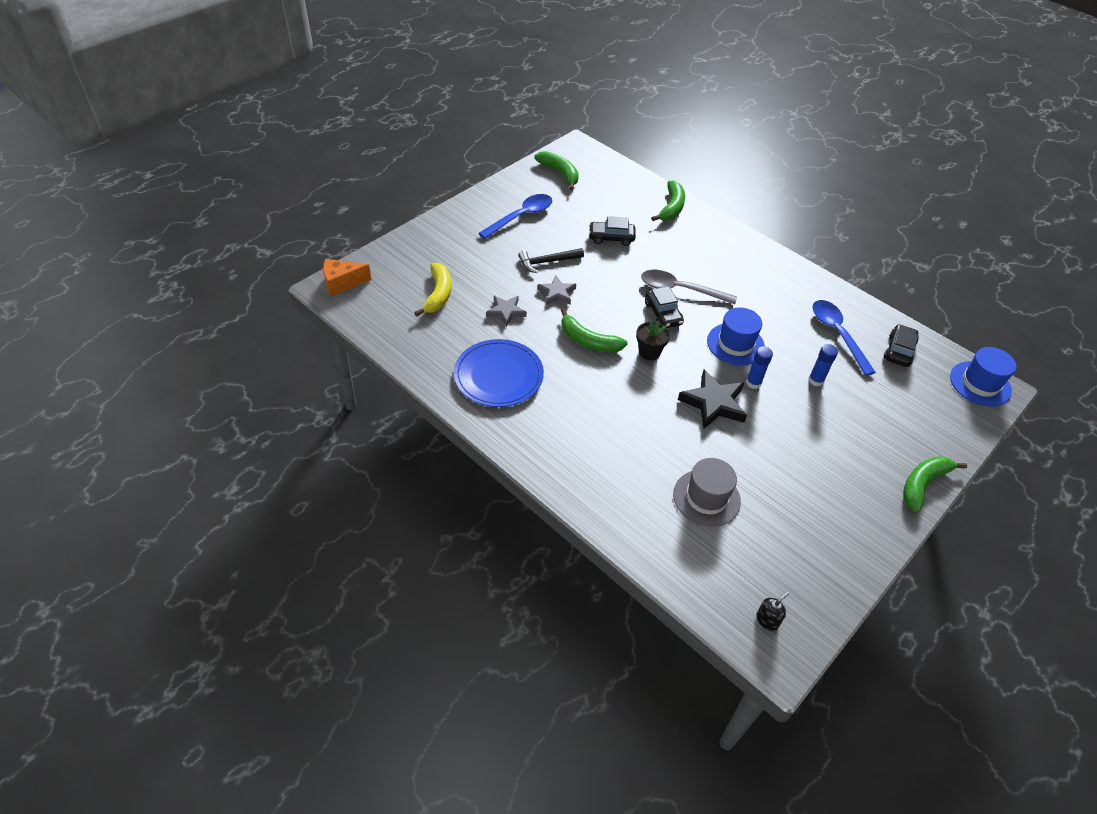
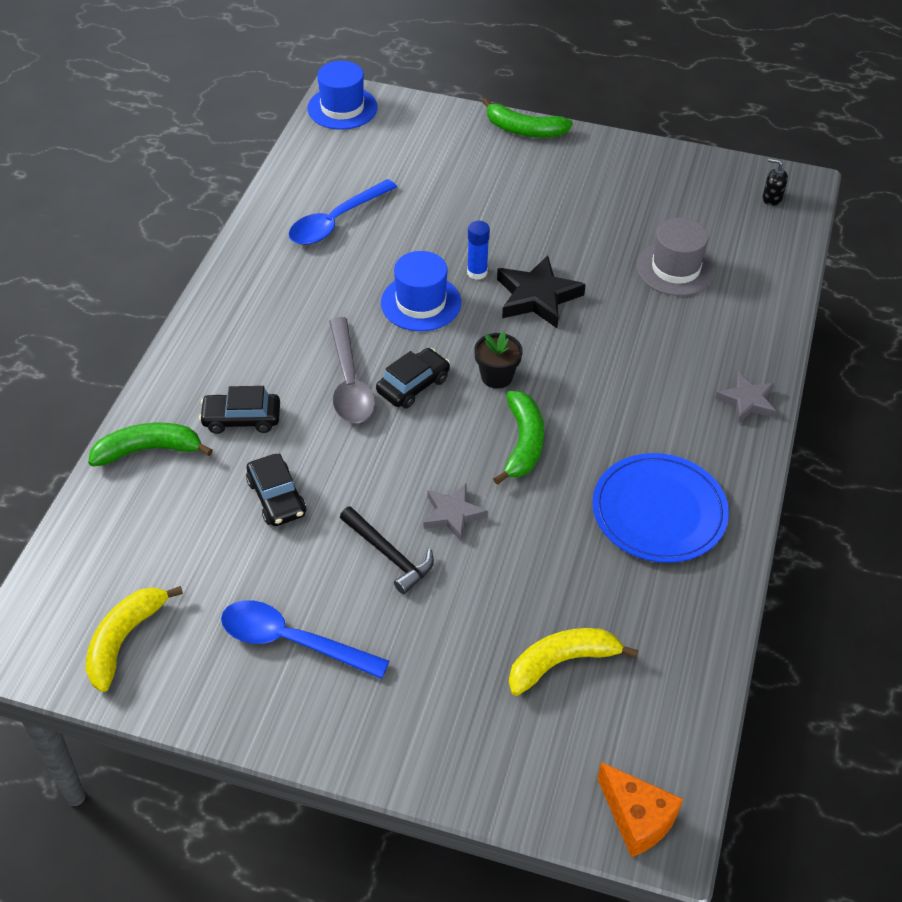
camera: 115 degrees left, 0 degrees up
(506, 312) = (536, 557): grey star -> grey star (747, 401)
(560, 173) = (124, 640): green banana -> yellow banana
(816, 380) = (432, 224): blue glue stick -> none
(899, 351) = (330, 170): black car -> black car (241, 419)

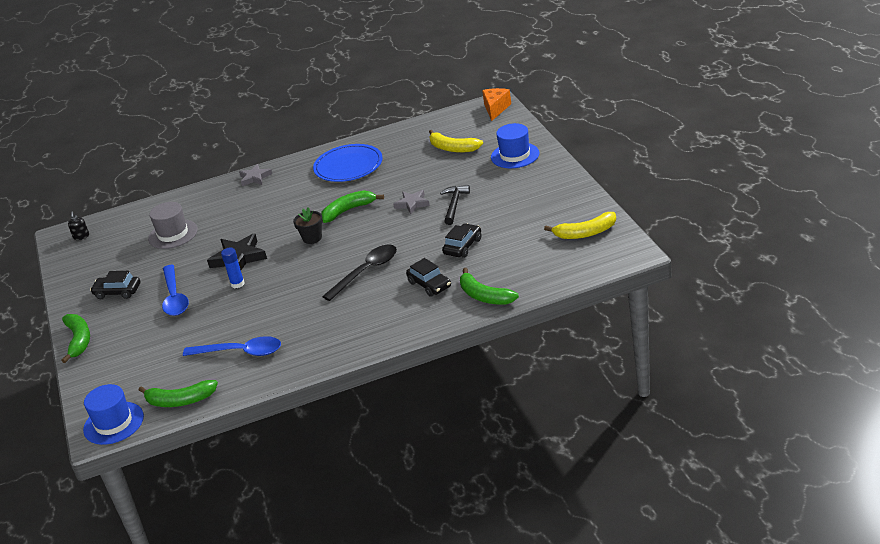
camera: 120 degrees left, 15 degrees down
(291, 641) = (527, 200): blue spoon -> blue spoon (175, 297)
(314, 155) = (180, 401): none -> green banana
(349, 383) = (366, 271): grey spoon -> black spoon
(413, 385) = (346, 255): black car -> black car (117, 292)
(421, 303) = (282, 286): blue hat -> blue hat (515, 155)

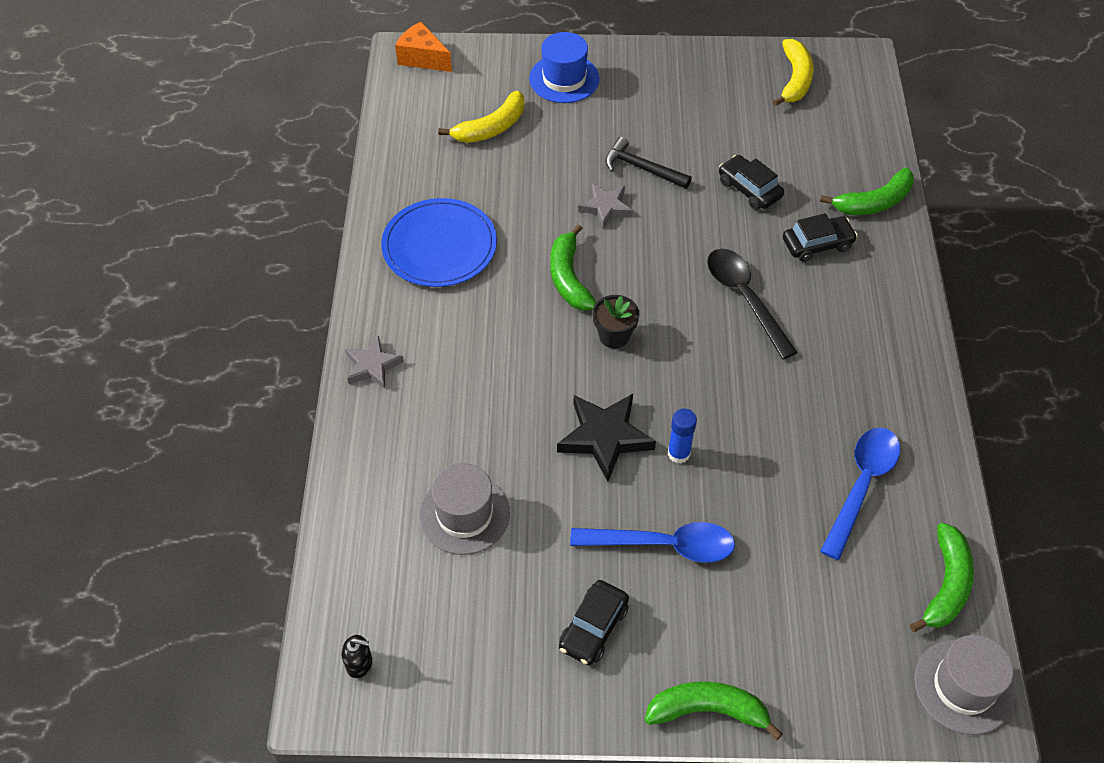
camera: 75 degrees left, 20 degrees up
(113, 423) = (963, 686): blue hat -> grey hat

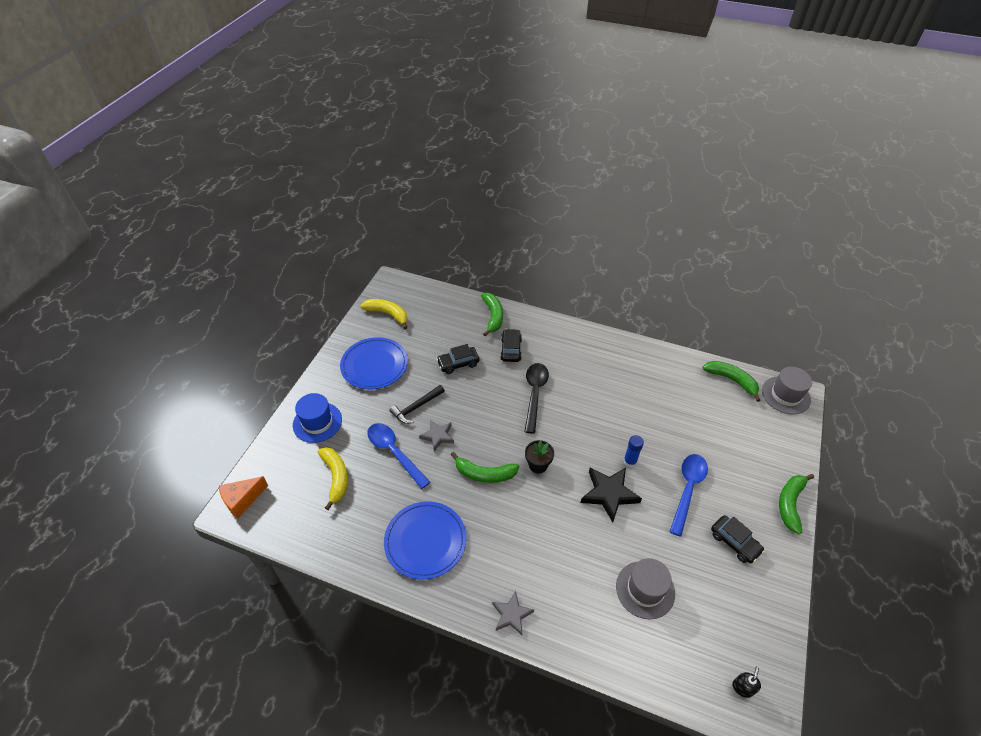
camera: 70 degrees left, 5 degrees down
(690, 99) = (374, 365): none -> blue plate
(744, 298) = (534, 394): black spoon -> black spoon turned 105 degrees clockwise
(861, 485) = (669, 390): blue spoon -> blue spoon (394, 452)

